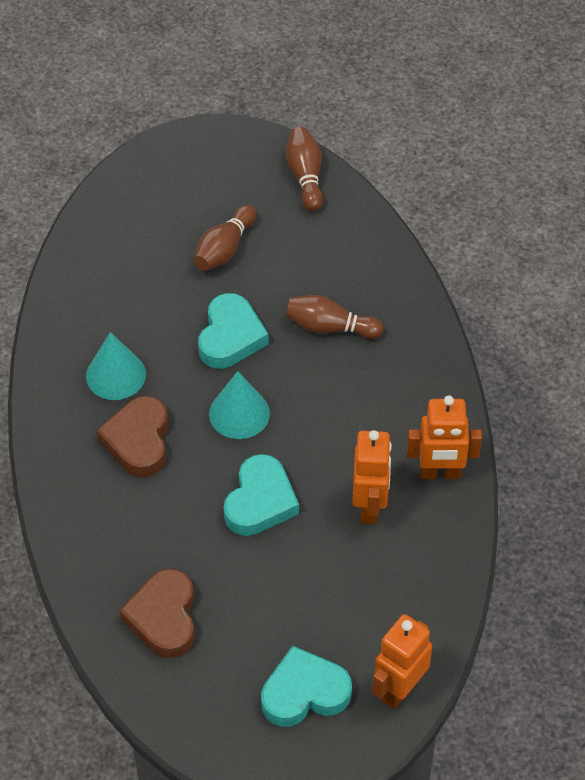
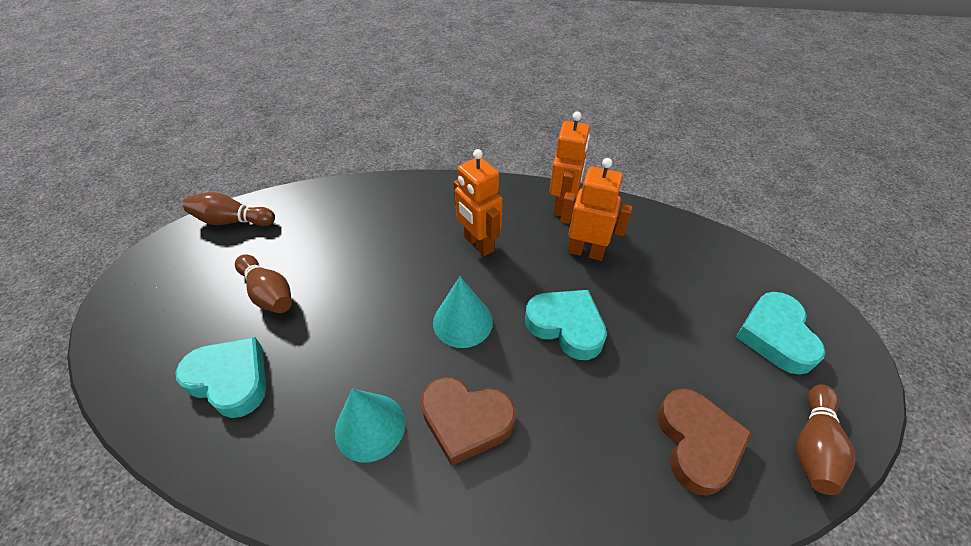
camera: 75 degrees left, 5 degrees down
(164, 617) = (697, 443): brown heart -> brown heart turned 105 degrees counterclockwise
(230, 337) = (372, 310): turquoise heart -> turquoise heart (230, 380)
(330, 327) = (398, 238): brown bowling pin -> brown bowling pin (813, 446)
(399, 689) = (763, 271): orange robot -> orange robot (478, 244)

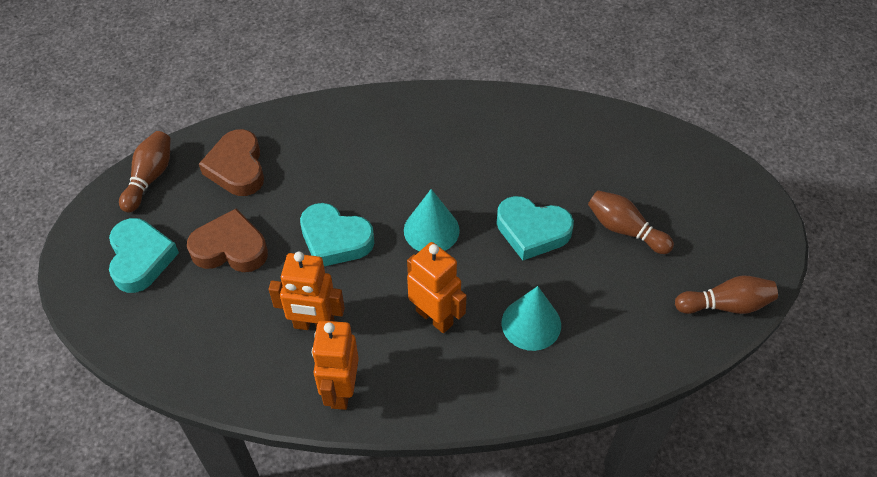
camera: 170 degrees right, 5 degrees up
(230, 380) = (605, 158): turquoise heart -> turquoise heart (532, 231)
(370, 426) = (481, 144): turquoise cone -> turquoise cone (531, 324)
(466, 421) = (411, 157): brown heart -> brown heart (230, 248)

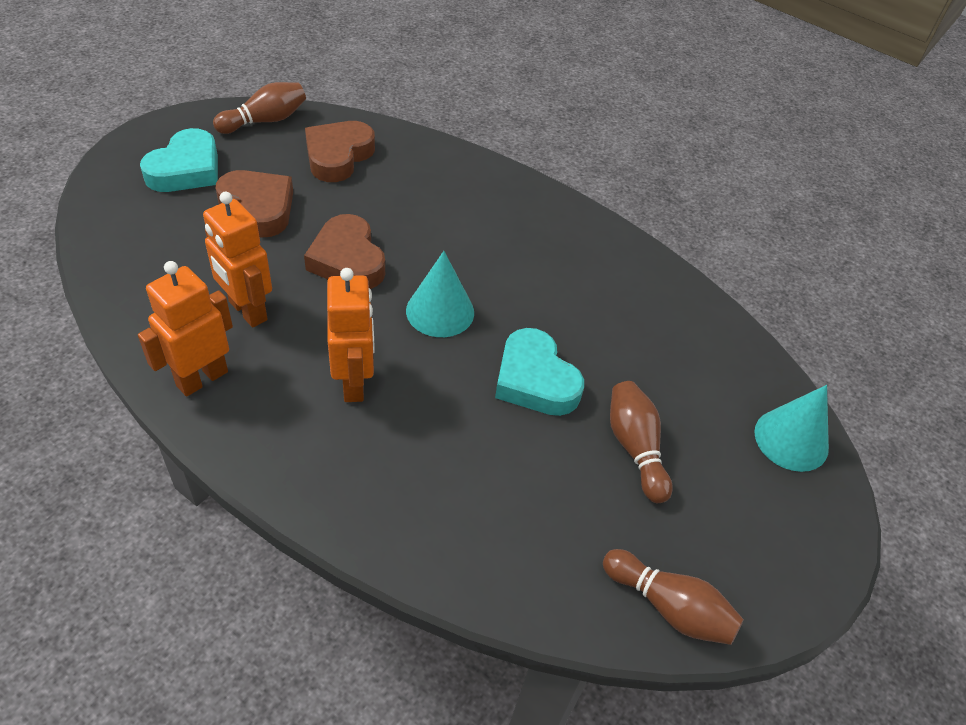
camera: 35 degrees right, 5 degrees down
(335, 240) = (347, 260): turquoise heart -> brown heart
(531, 324) = (436, 458): turquoise cone -> turquoise cone (791, 439)

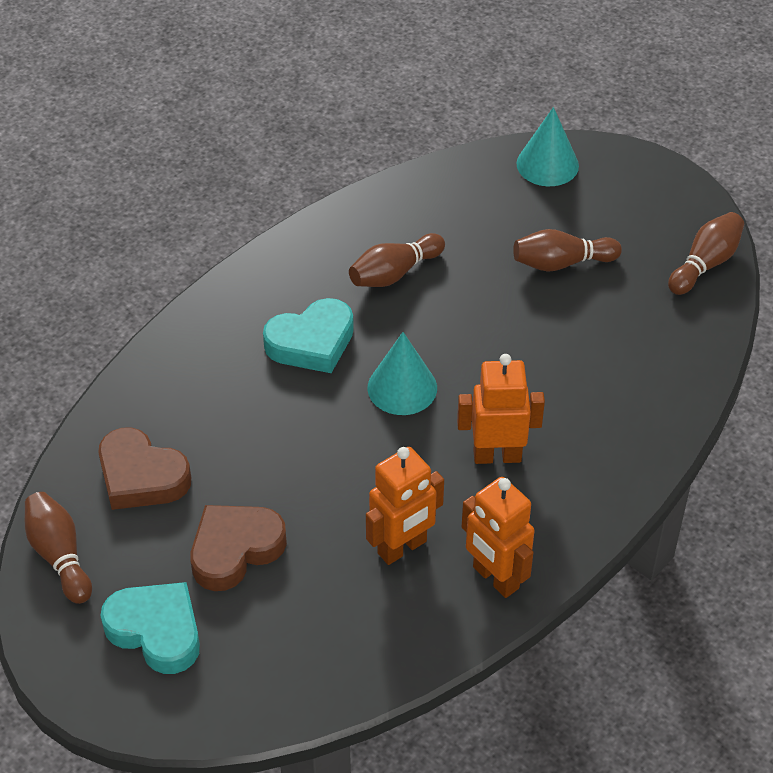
camera: 80 degrees left, 0 degrees up
(347, 260) = (326, 464): brown heart -> none
(535, 380) = (489, 322): turquoise heart -> turquoise heart (311, 342)
(589, 306) = (394, 273): none -> brown bowling pin

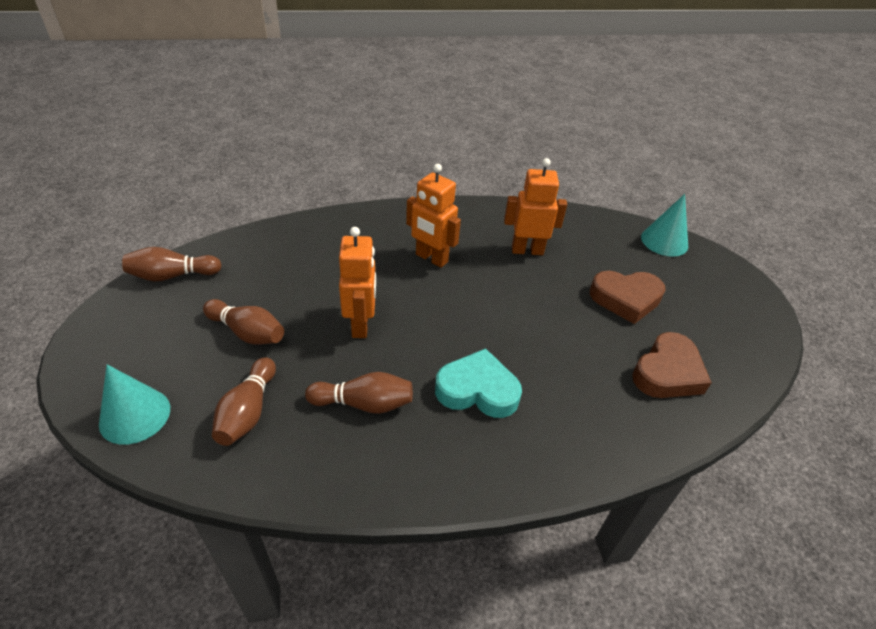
camera: 145 degrees left, 5 degrees down
(60, 555) = (747, 357): brown bowling pin -> brown bowling pin (248, 411)
(141, 476) = (667, 372): brown heart -> brown heart turned 60 degrees clockwise
(156, 631) = (696, 288): turquoise heart -> none
(402, 387) = (445, 322): turquoise cone -> turquoise cone (664, 241)
(495, 578) = (492, 216): orange robot -> orange robot (361, 325)

